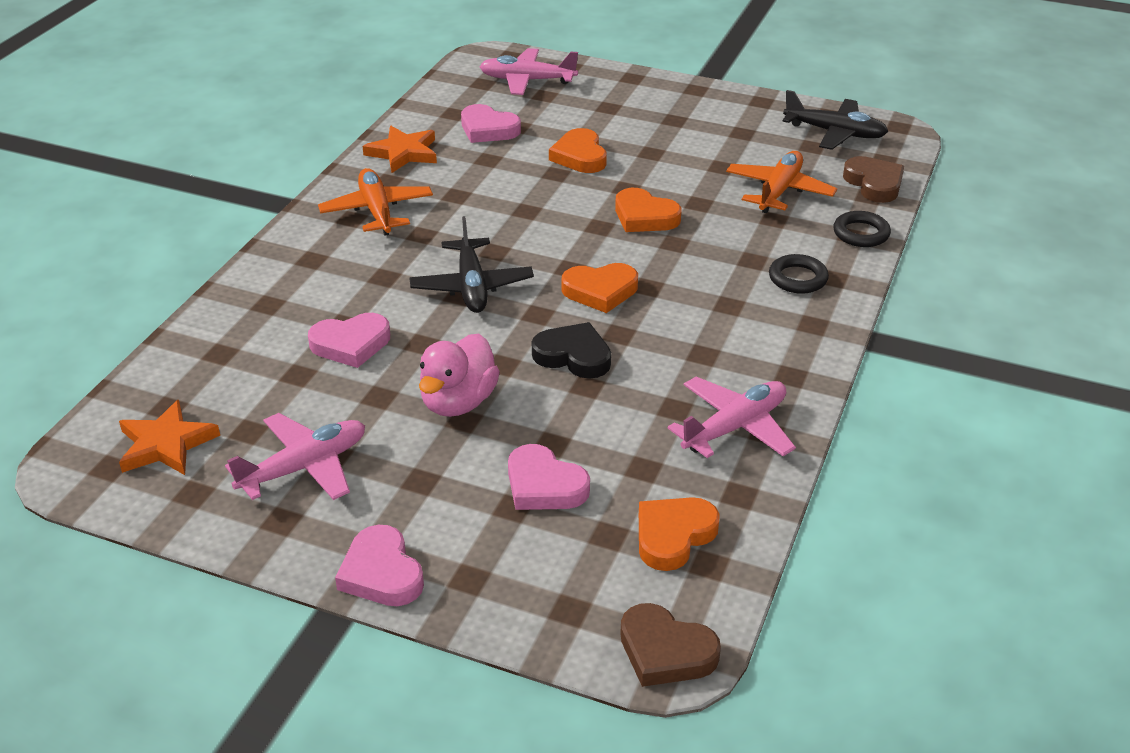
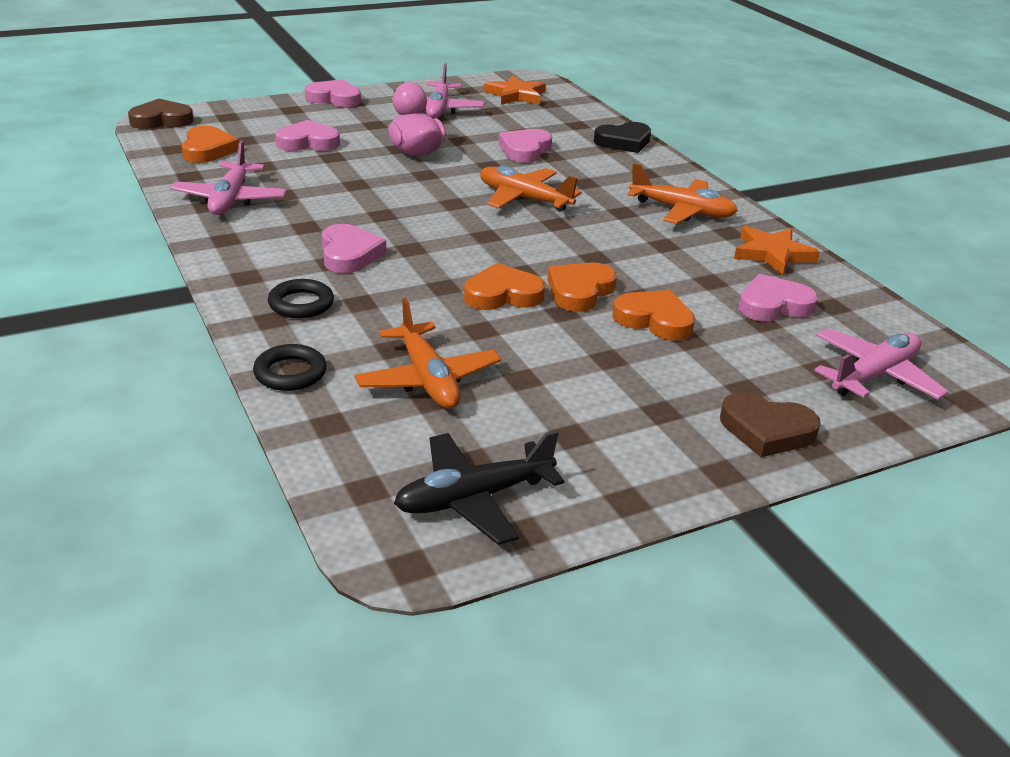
camera: 130 degrees right, 5 degrees down
(472, 286) = (524, 199): black plane -> orange plane
(573, 356) = (390, 192): black heart -> black heart (623, 142)
(600, 291) = (438, 231): orange heart -> orange heart (579, 291)
(705, 304) = (349, 254): none -> pink heart
(874, 183) = (340, 443): brown heart -> brown heart (766, 430)

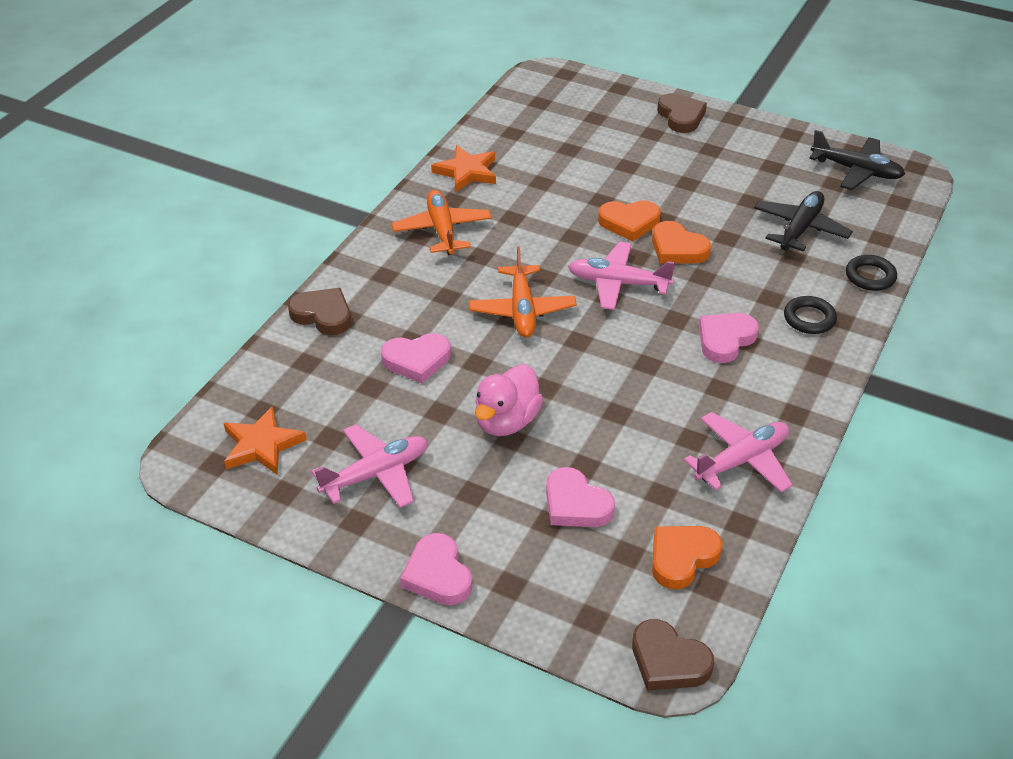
camera: 125 degrees left, 10 degrees up
(428, 379) = (800, 229): orange plane -> black plane
(623, 142) = (323, 315): black heart -> brown heart
(654, 320) = (623, 183): orange heart -> none
(773, 305) = (543, 151): pink heart -> none
(874, 375) = (580, 101): pink plane -> pink plane (618, 283)

